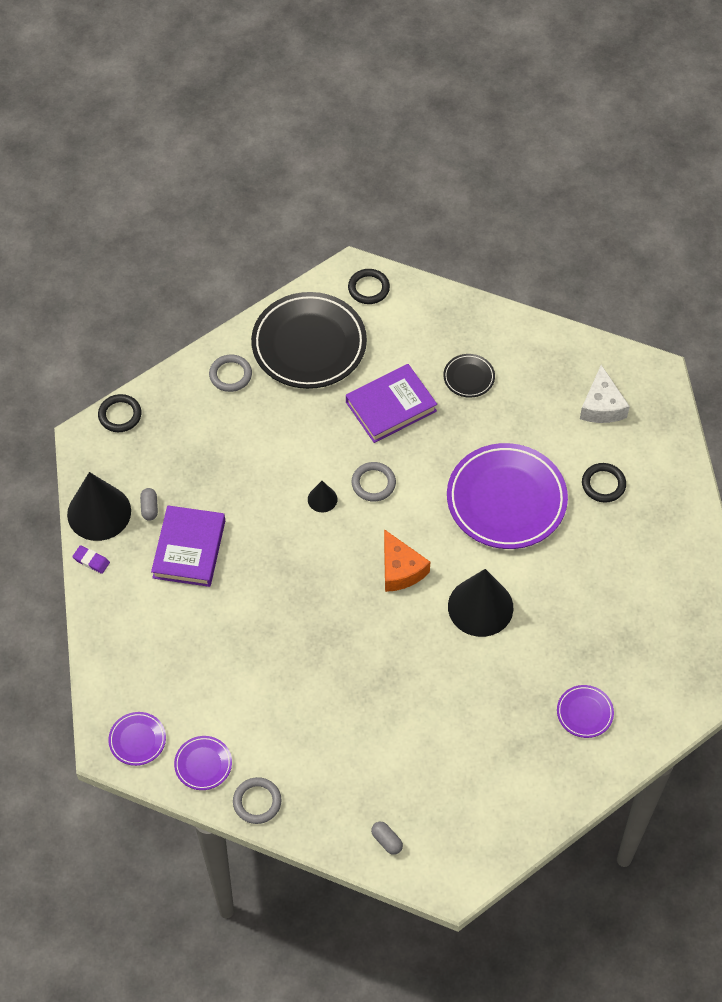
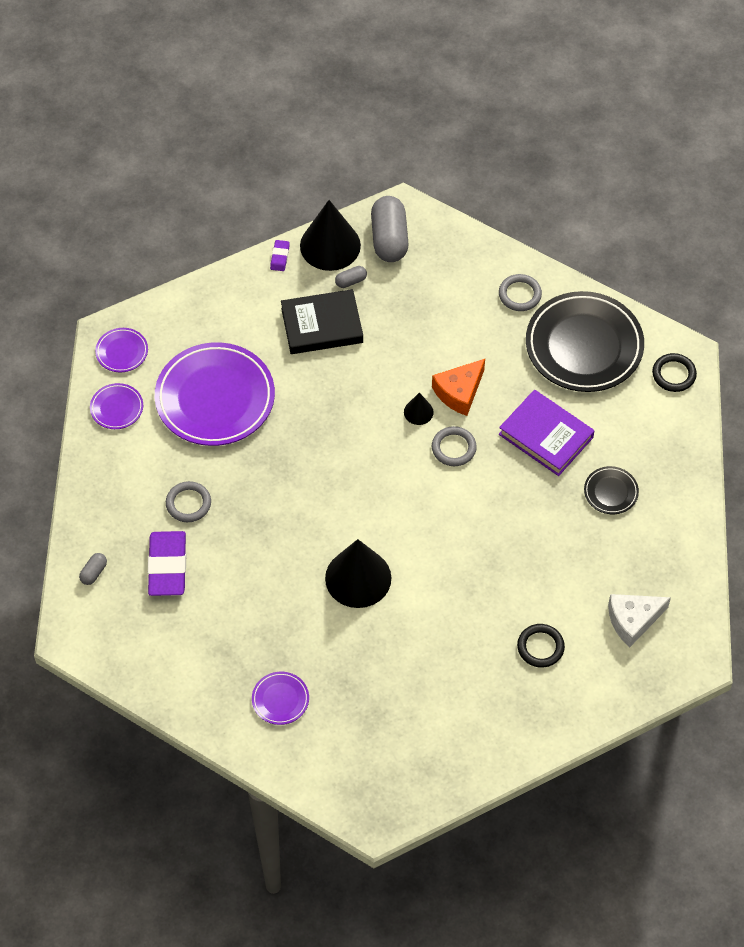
camera: 70 degrees right, 0 degrees up
(116, 459) = (389, 239): none -> grey capsule
(120, 415) = (437, 225): black ring -> none
(189, 549) = (322, 325): purple book -> black book
(257, 802) = (96, 460): grey ring -> grey ring (188, 503)
(400, 569) = (370, 499): orange cheese -> orange cheese (459, 392)
(405, 770) = (167, 566): none -> purple eraser
(506, 500) = (485, 566): purple plate -> purple plate (215, 398)

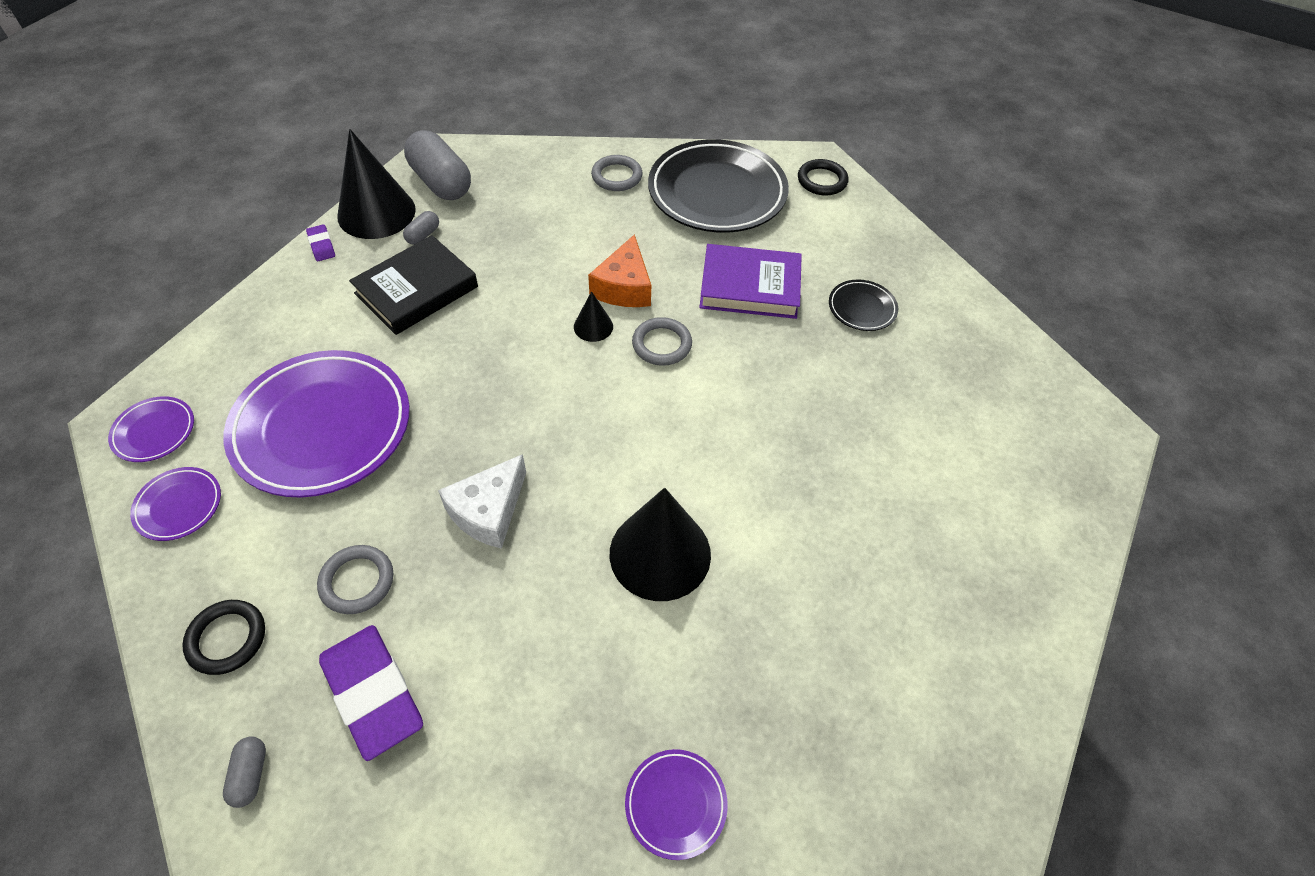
camera: 35 degrees left, 5 degrees down
(540, 647) = (942, 513): black ring -> black ring (227, 639)
(633, 620) = (1006, 425): white cheese -> white cheese (488, 511)

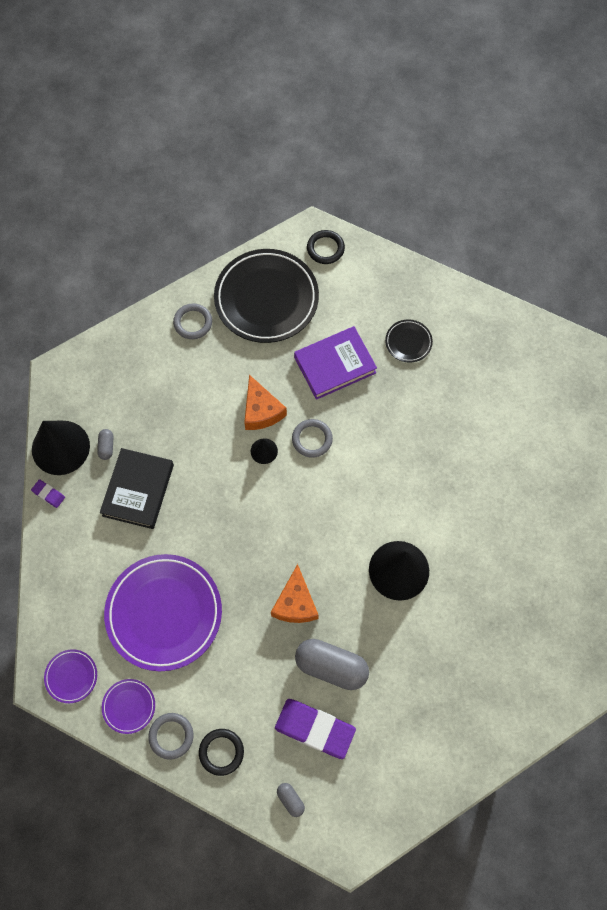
camera: 30 degrees left, 15 degrees up
(357, 581) = (260, 683): grey ring -> grey ring (171, 736)
(441, 182) = (81, 397): grey capsule -> grey capsule (331, 666)
(488, 511) = (295, 603): white cheese -> orange cheese
(675, 804) = (486, 685): purple plate -> none

